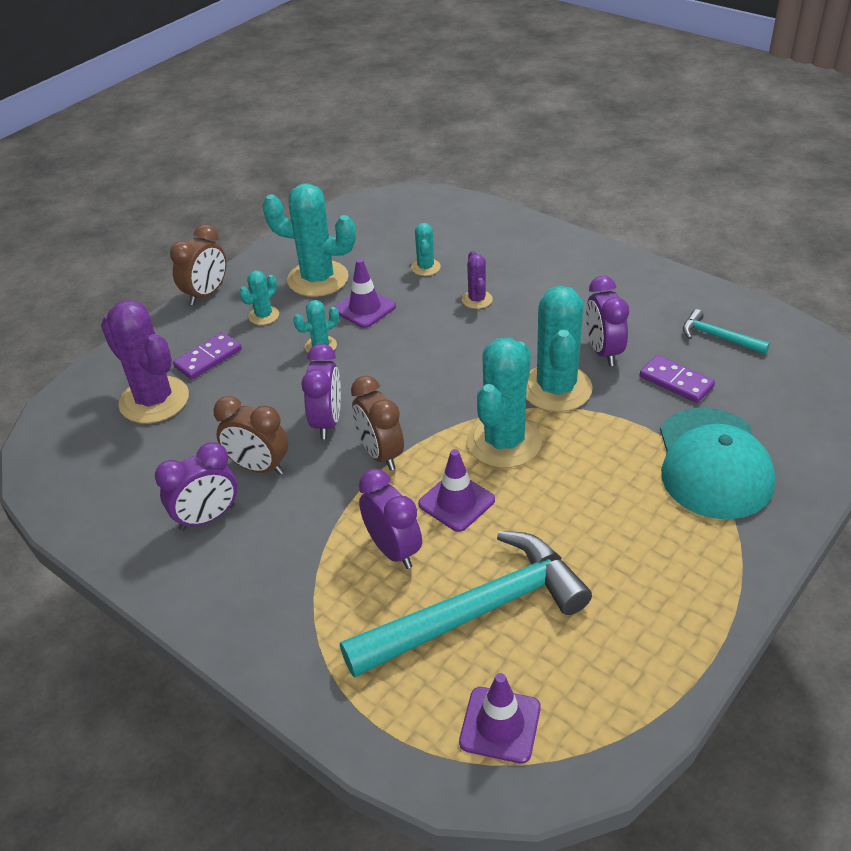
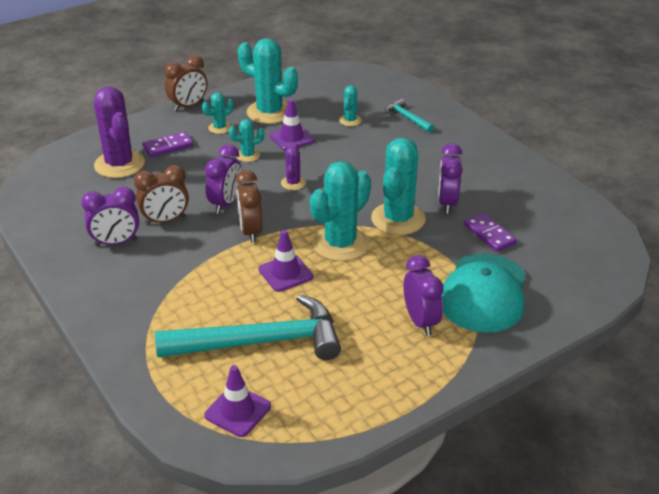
camera: 15 degrees right, 5 degrees down
(258, 467) = (165, 220): brown clock -> brown clock turned 60 degrees counterclockwise
(393, 550) = (226, 291): purple clock -> purple clock (420, 321)
(477, 299) = (374, 149): purple cactus -> purple cactus (293, 183)
(718, 337) = (540, 212): turquoise hammer -> turquoise hammer (407, 118)

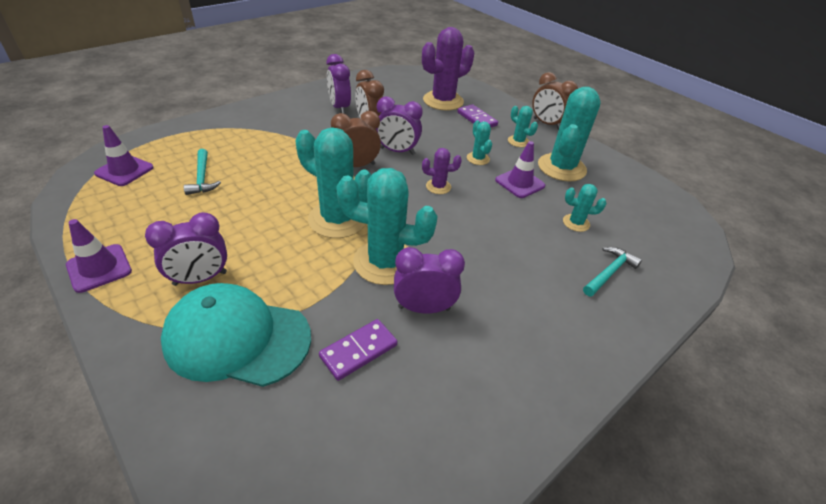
camera: 80 degrees right, 5 degrees up
(261, 342) = (202, 178): turquoise hammer -> turquoise hammer, size x0.45
(285, 273) = (293, 187): purple traffic cone -> purple traffic cone (99, 268)

